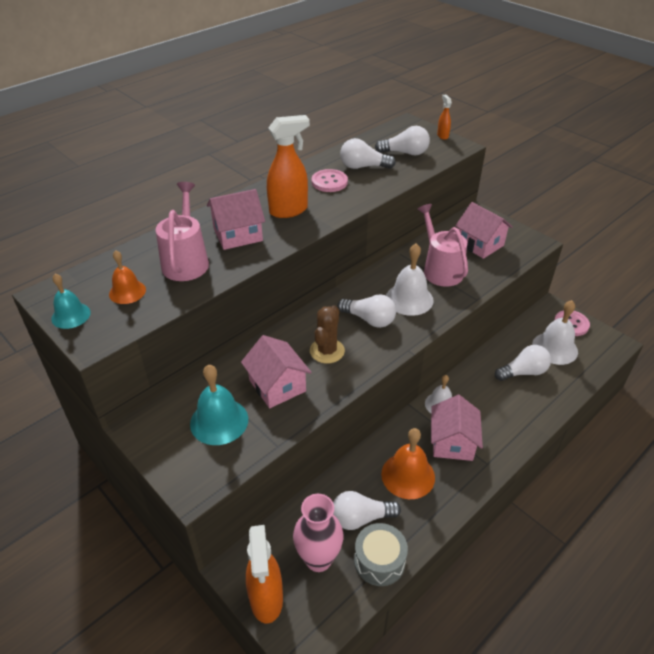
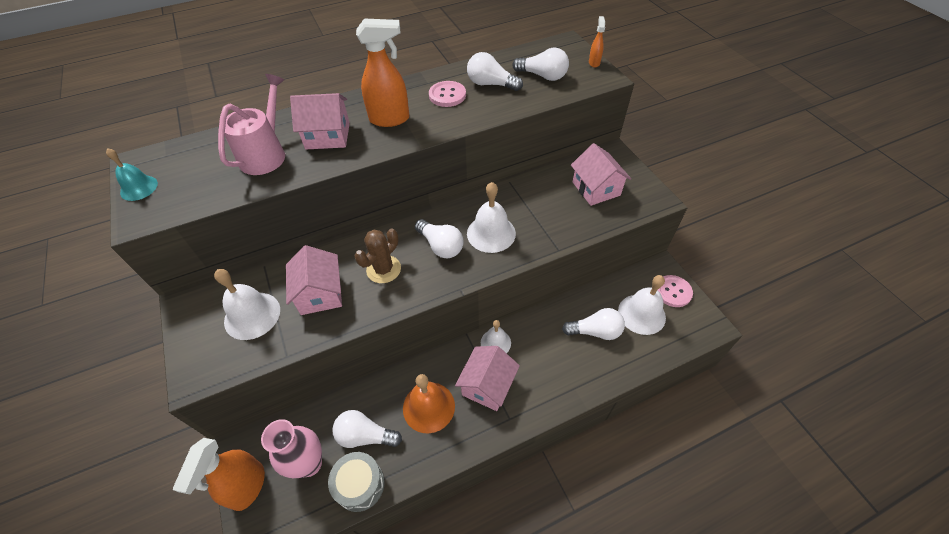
camera: 20 degrees right, 10 degrees up
(127, 292) = (198, 175): orange bell -> none
(219, 421) = (252, 315): turquoise bell -> white bell
(440, 269) = (539, 207): pink watering can -> none

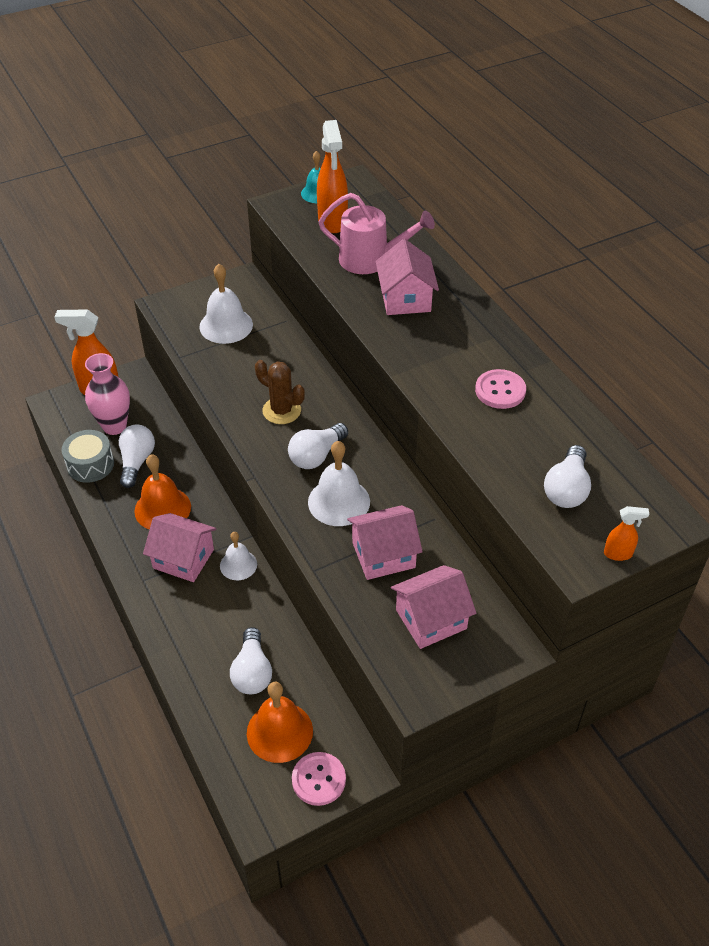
camera: 85 degrees right, 5 degrees down
(320, 293) = (250, 367): pink house -> pink house (383, 555)
(390, 119) = (442, 344): orange spray bottle -> orange spray bottle (333, 222)
(491, 84) = (534, 432): white light bulb -> none
(641, 314) = (279, 731): white bell -> orange bell

